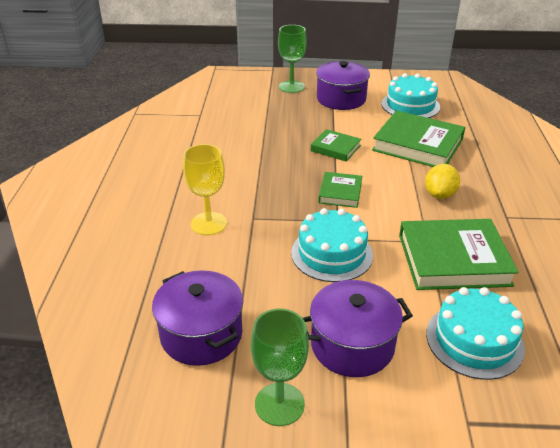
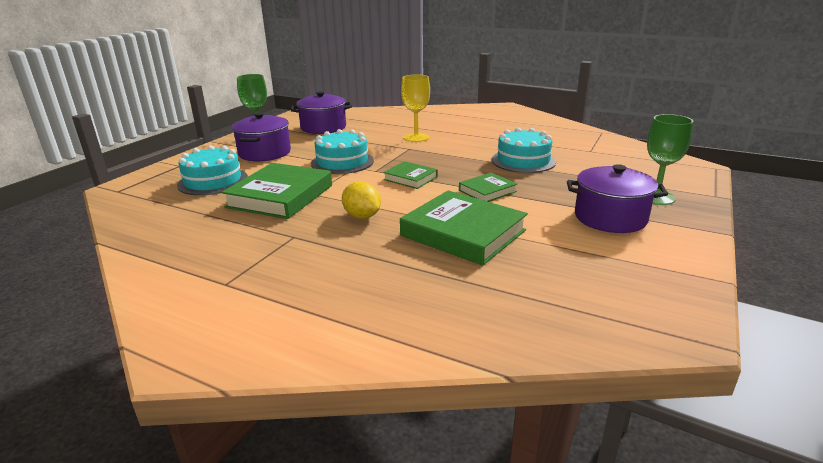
camera: 115 degrees right, 10 degrees down
(410, 105) = (575, 259): turquoise cake -> turquoise cake (523, 161)
(417, 145) = (463, 233): green book -> green book turned 75 degrees clockwise

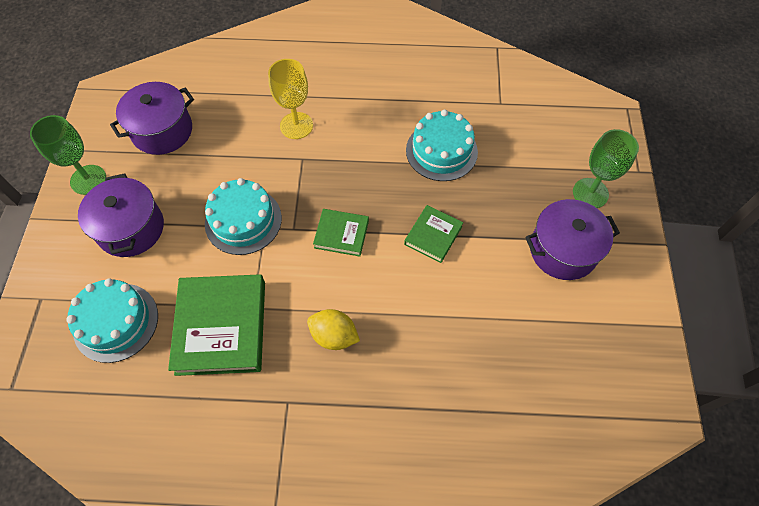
camera: 25 degrees left, 35 degrees up
(463, 233) = (446, 330): green book -> none

